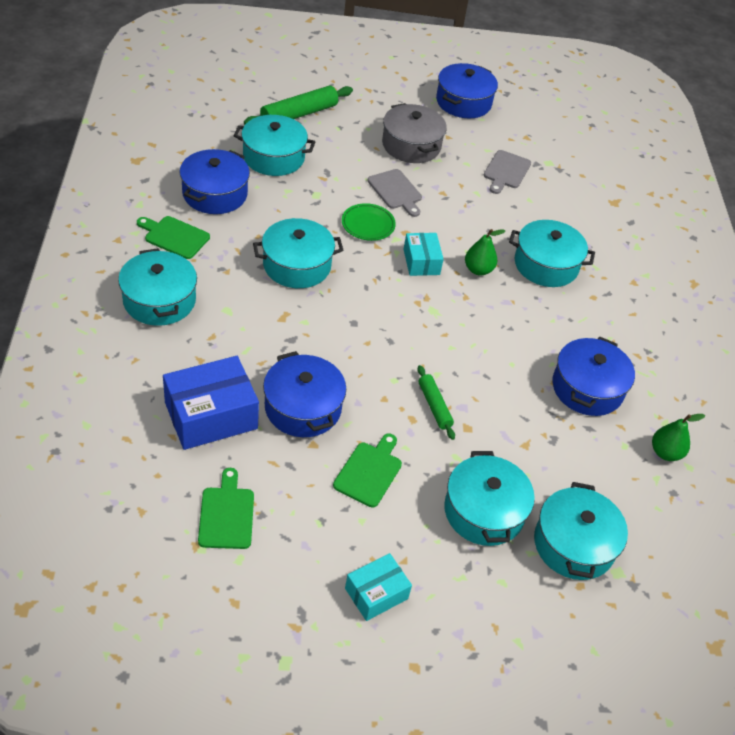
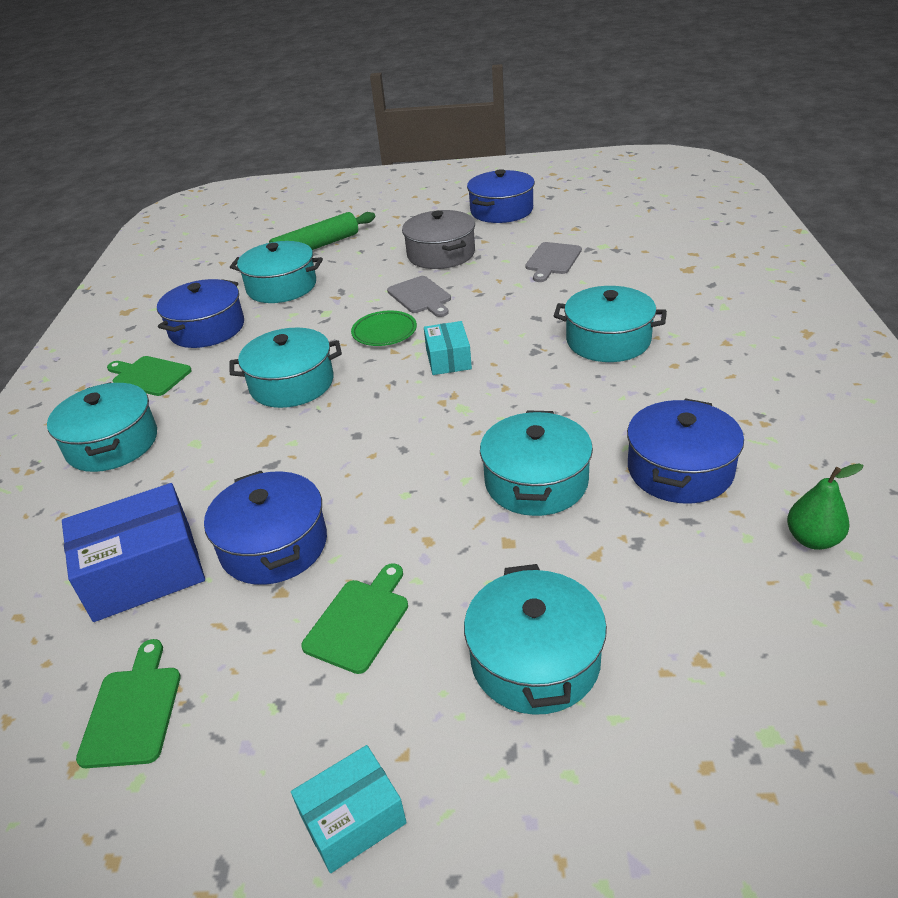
camera: 10 degrees right, 10 degrees down
(434, 406) = (460, 520): green rolling pin -> none
(478, 270) = (521, 357): green pear -> none
(574, 544) = (687, 696): turquoise pot -> turquoise pot (536, 481)

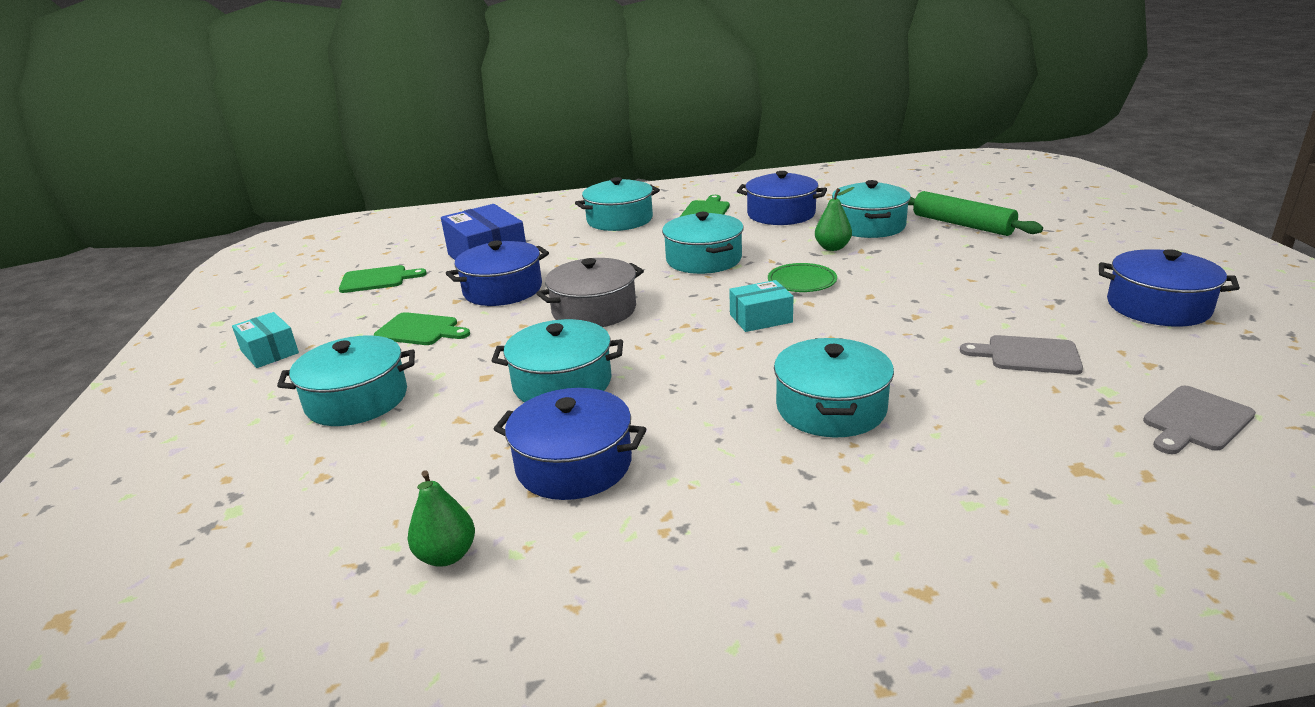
camera: 80 degrees right, 10 degrees down
(318, 310) = (832, 248): none -> green pear
(421, 296) = (883, 288): grey cutting board -> grey cutting board (1195, 421)
(441, 254) = (993, 285): grey pot -> grey pot (594, 310)

